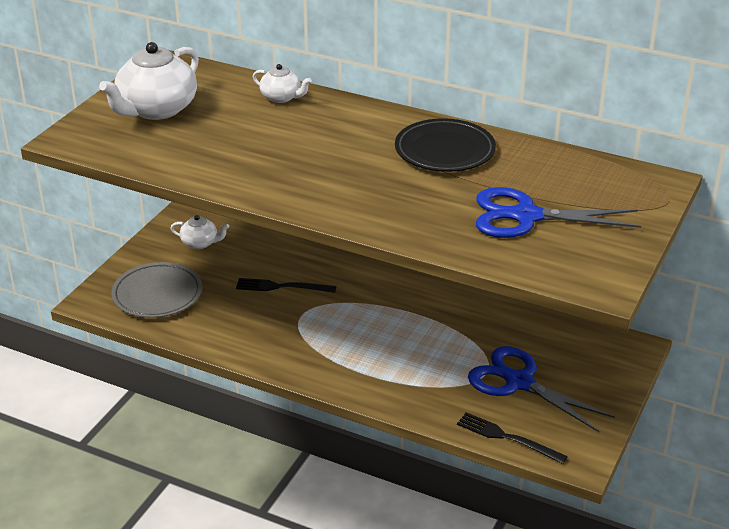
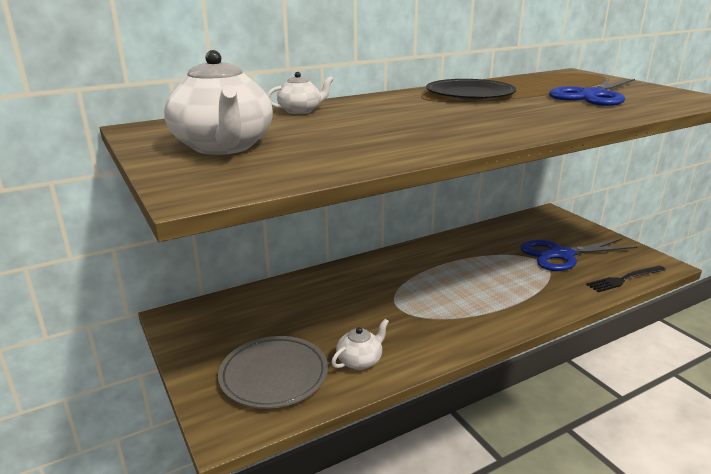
camera: 55 degrees left, 10 degrees down
(200, 243) = (228, 321): white teapot -> white teapot (360, 360)
(282, 287) = (348, 303): black fork -> none

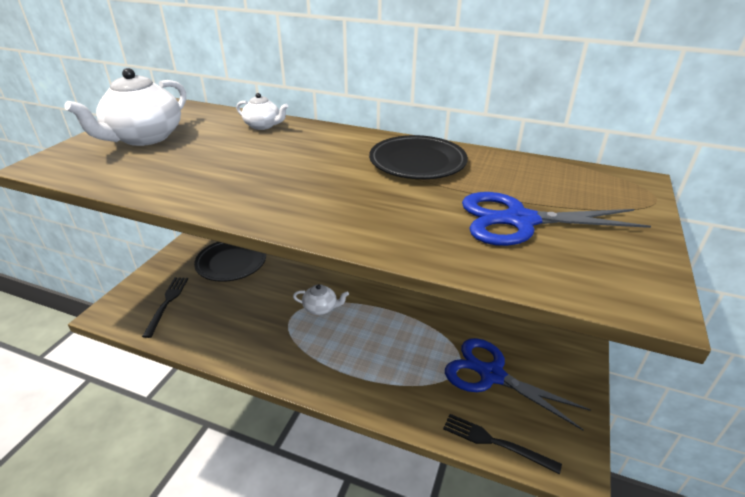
camera: 50 degrees right, 10 degrees up
(262, 312) = (231, 262): none -> black plate
(274, 375) = (167, 303): grey plate -> black fork
(360, 360) = (209, 330): white teapot -> white teapot (321, 308)

